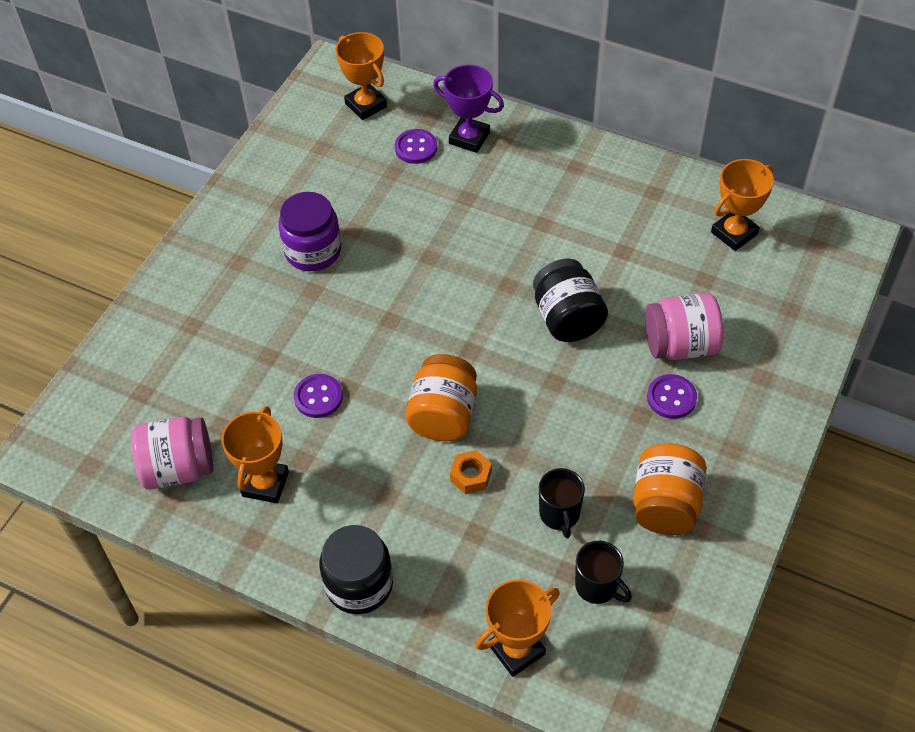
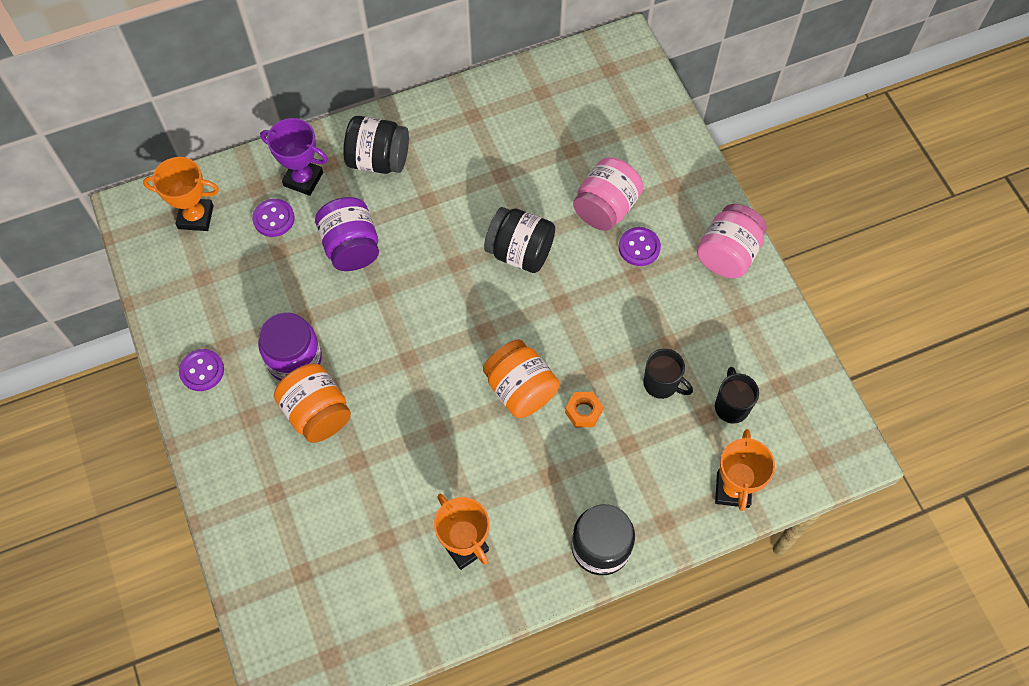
camera: 50 degrees left, 10 degrees up
(178, 468) = (394, 595): pink jar -> pink jar (727, 254)
(318, 397) = (427, 456): purple button -> purple button (202, 371)
(445, 210) = (351, 247): none -> purple jar
(469, 138) = (303, 179): purple trophy -> purple trophy turned 45 degrees clockwise
(540, 167) = (378, 160): none -> black jar
(597, 586) = (731, 406): black mug -> black mug turned 90 degrees counterclockwise
(665, 505) = (711, 319): orange jar -> orange jar (317, 413)
(734, 233) = (553, 102): orange trophy -> none

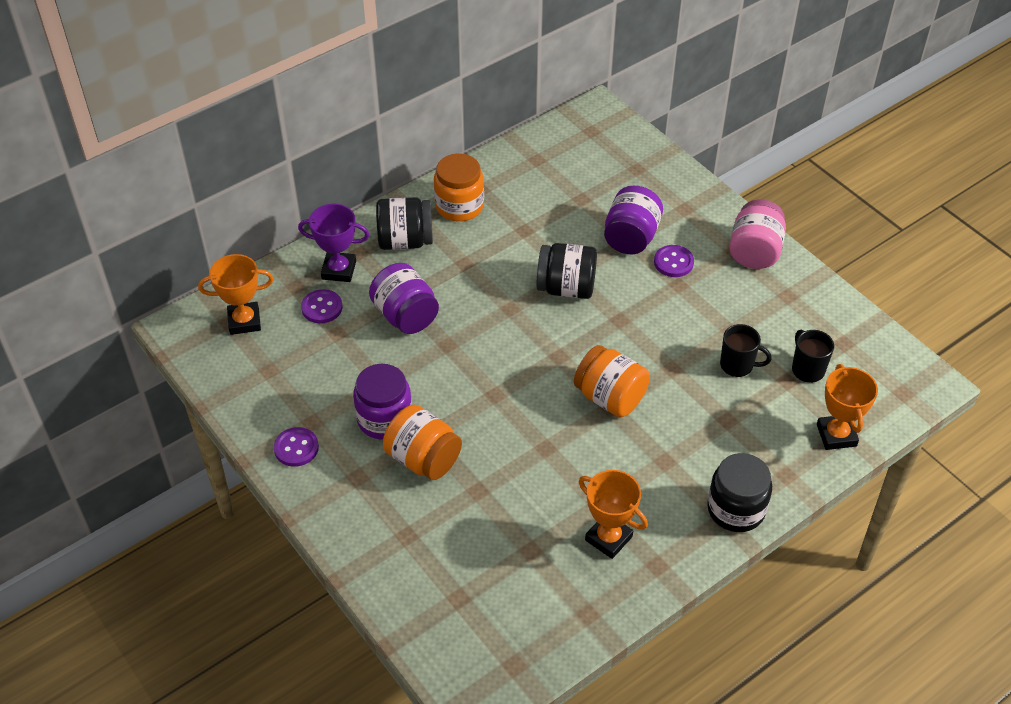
camera: 15 degrees left, 15 degrees down
(445, 130) = (459, 206): none -> orange jar
(583, 412) = (675, 403): orange nut -> none
(606, 208) = (631, 237): pink jar -> purple jar

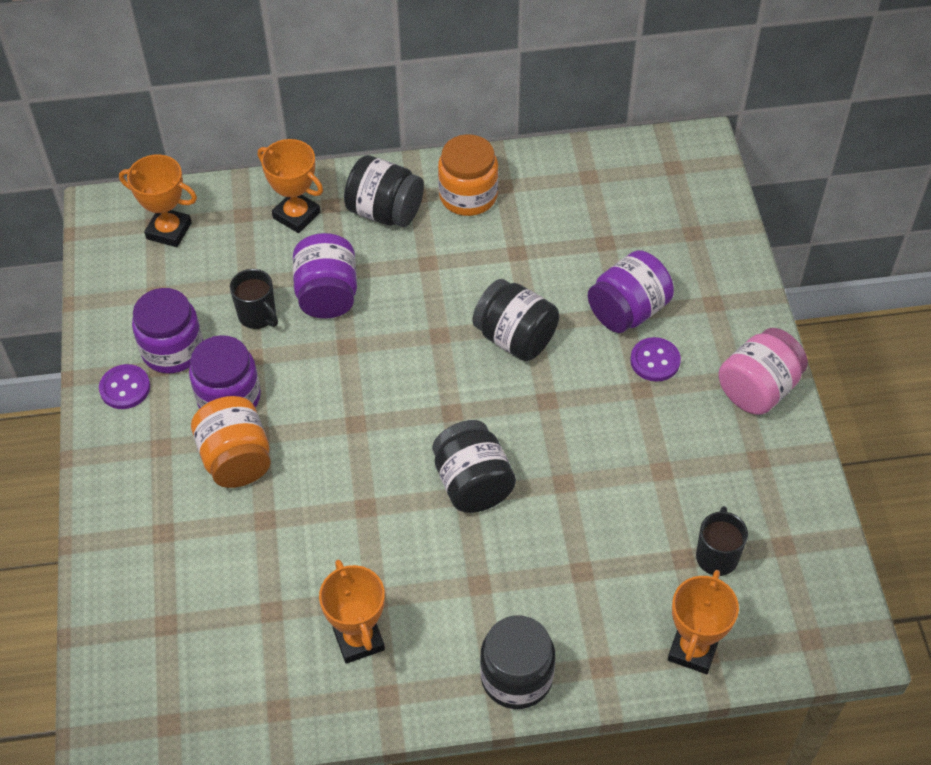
camera: 30 degrees right, 5 degrees up
(314, 404) = (172, 350): none -> purple jar
(322, 307) = (252, 249): purple button -> none
(339, 270) = (296, 215): purple trophy -> orange trophy
(610, 397) = (473, 484): orange jar -> black jar
(738, 365) = (640, 513): black mug -> black mug (258, 316)

